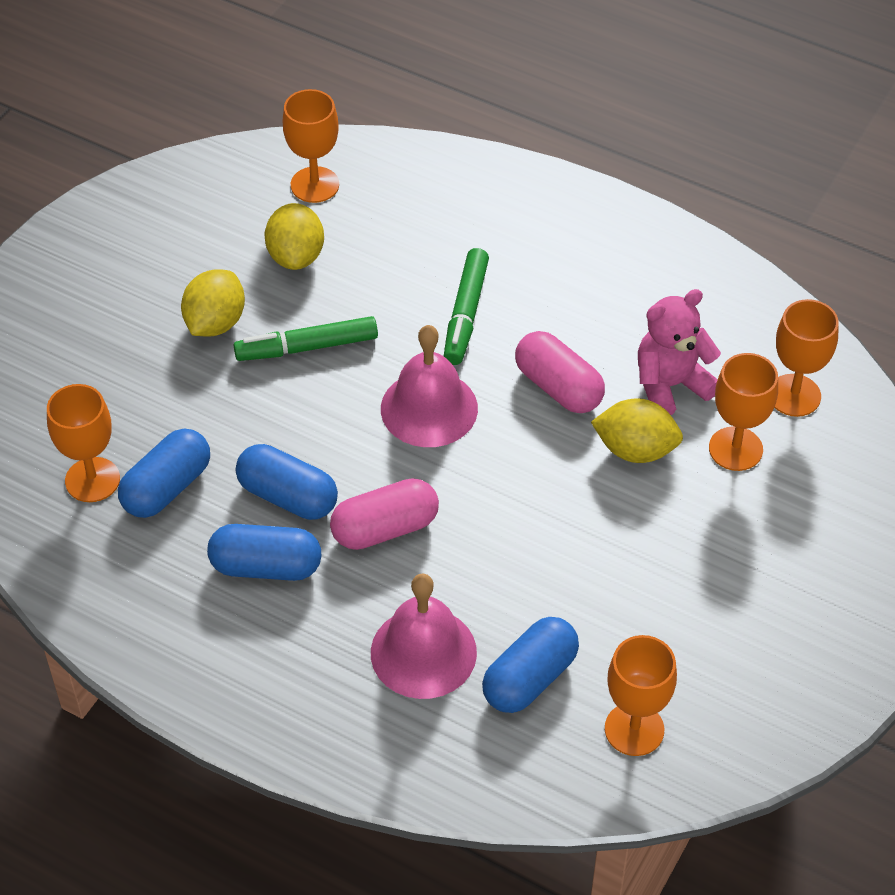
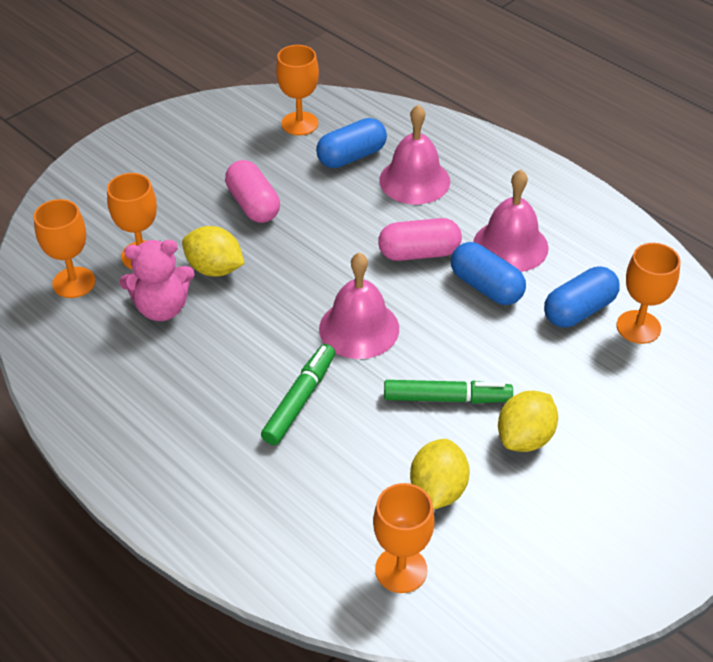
camera: 165 degrees left, 5 degrees down
(266, 567) = (510, 245): blue capsule -> pink bell
(558, 387) = (249, 324): pink capsule -> pink capsule (253, 205)

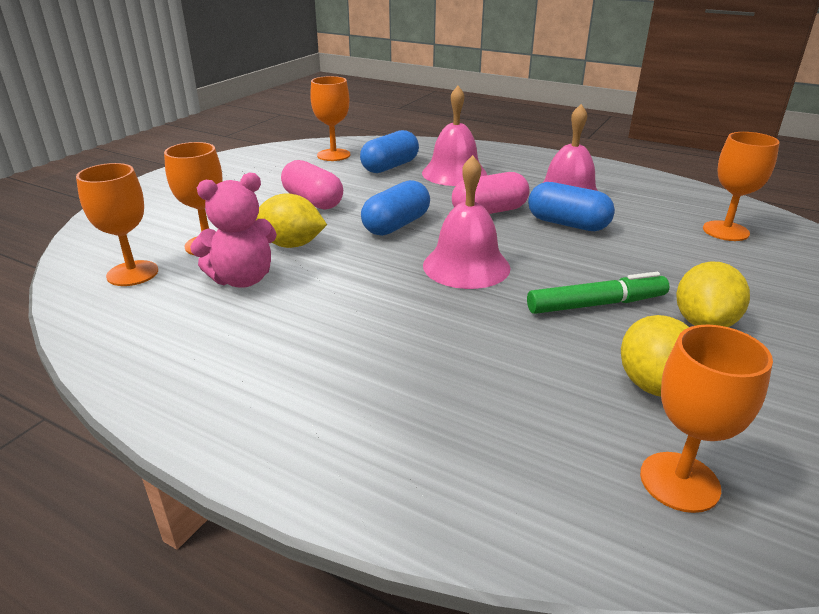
camera: 15 degrees left, 15 degrees down
(300, 400) = (437, 330): green marker -> none
(579, 310) = (663, 228): blue capsule -> blue capsule (396, 225)

